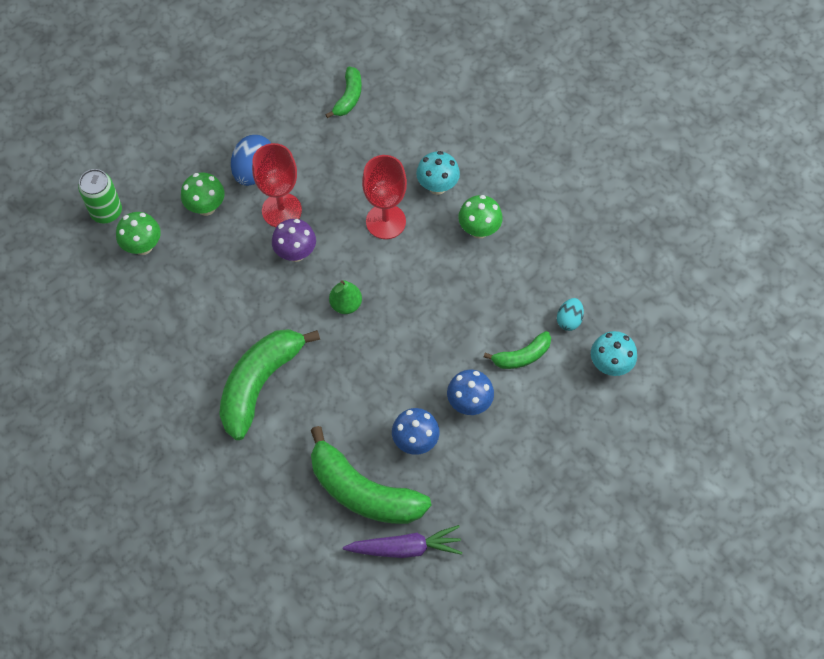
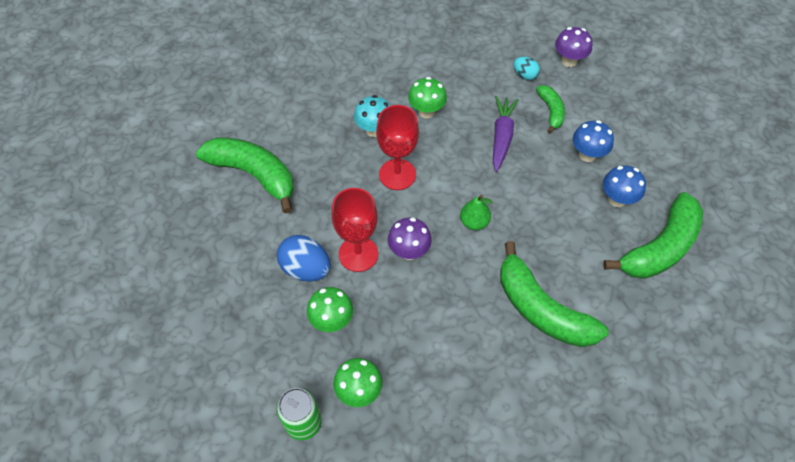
camera: 75 degrees left, 5 degrees down
(348, 97) = (253, 174): green banana -> green banana, size x1.92
(405, 547) = (714, 227): purple carrot -> purple carrot (501, 137)
(610, 365) = (569, 61): turquoise mushroom -> purple mushroom

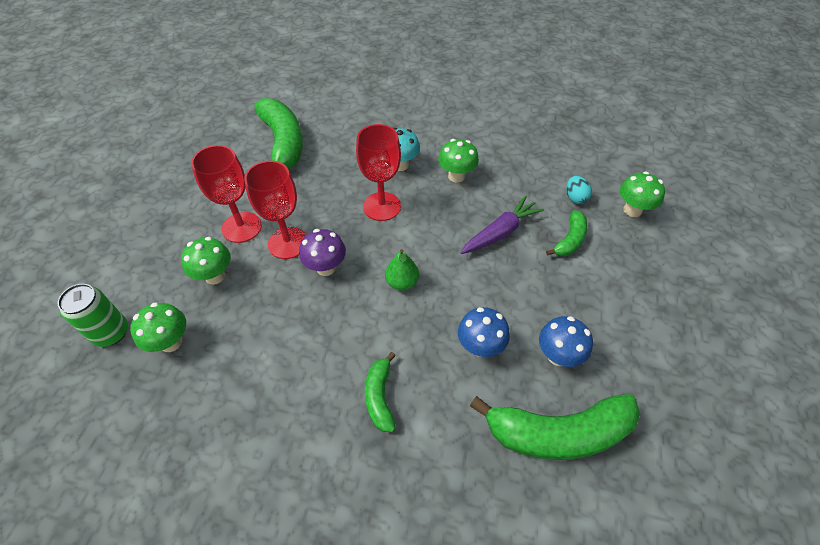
camera: 40 degrees right, 5 degrees down
(306, 269) = (241, 227): blue egg -> red goblet
(541, 309) = (380, 397): green banana -> green banana, size x0.52
(569, 61) = (632, 210): purple mushroom -> green mushroom
(587, 155) = (568, 297): blue mushroom -> blue mushroom (480, 347)

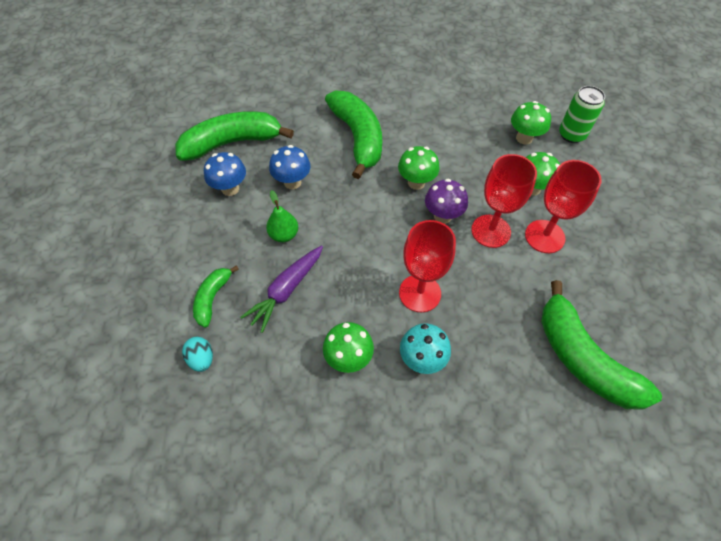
camera: 165 degrees right, 5 degrees up
(380, 397) = (358, 138): green banana -> green banana, size x1.92
(402, 282) = (370, 218): green pear -> green pear (284, 235)
(632, 210) = (135, 356): green mushroom -> green mushroom (416, 182)

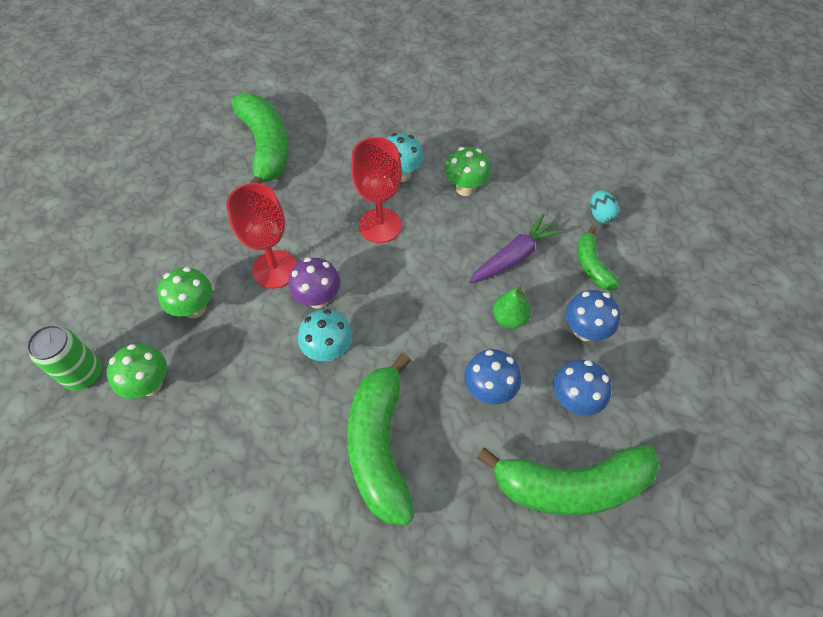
camera: 165 degrees left, 0 degrees up
(212, 298) = (592, 266): green banana -> green banana turned 135 degrees clockwise
(221, 238) = (584, 331): none -> blue mushroom
(416, 182) = (328, 350): green mushroom -> turquoise mushroom
(544, 236) = (222, 250): red goblet -> none

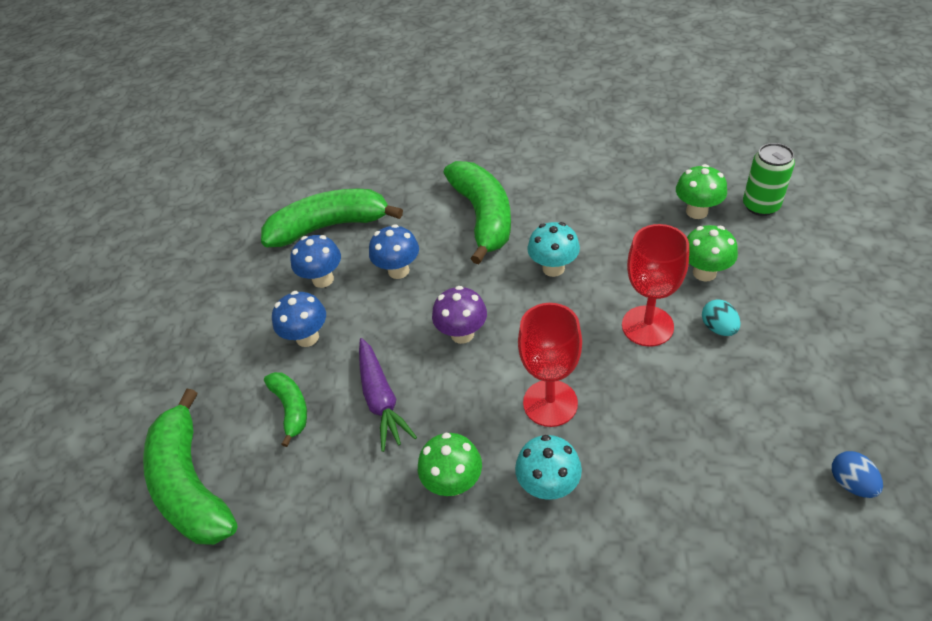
camera: 175 degrees right, 10 degrees down
(215, 141) = (851, 483): none -> blue egg
(266, 147) = (766, 488): green banana -> green banana (191, 484)
(318, 299) = (585, 308): purple mushroom -> purple mushroom (462, 334)
(509, 318) = (383, 332): green pear -> none
(514, 256) = (381, 399): purple carrot -> purple carrot turned 60 degrees counterclockwise
(600, 215) = (271, 481): turquoise egg -> turquoise egg (718, 328)

